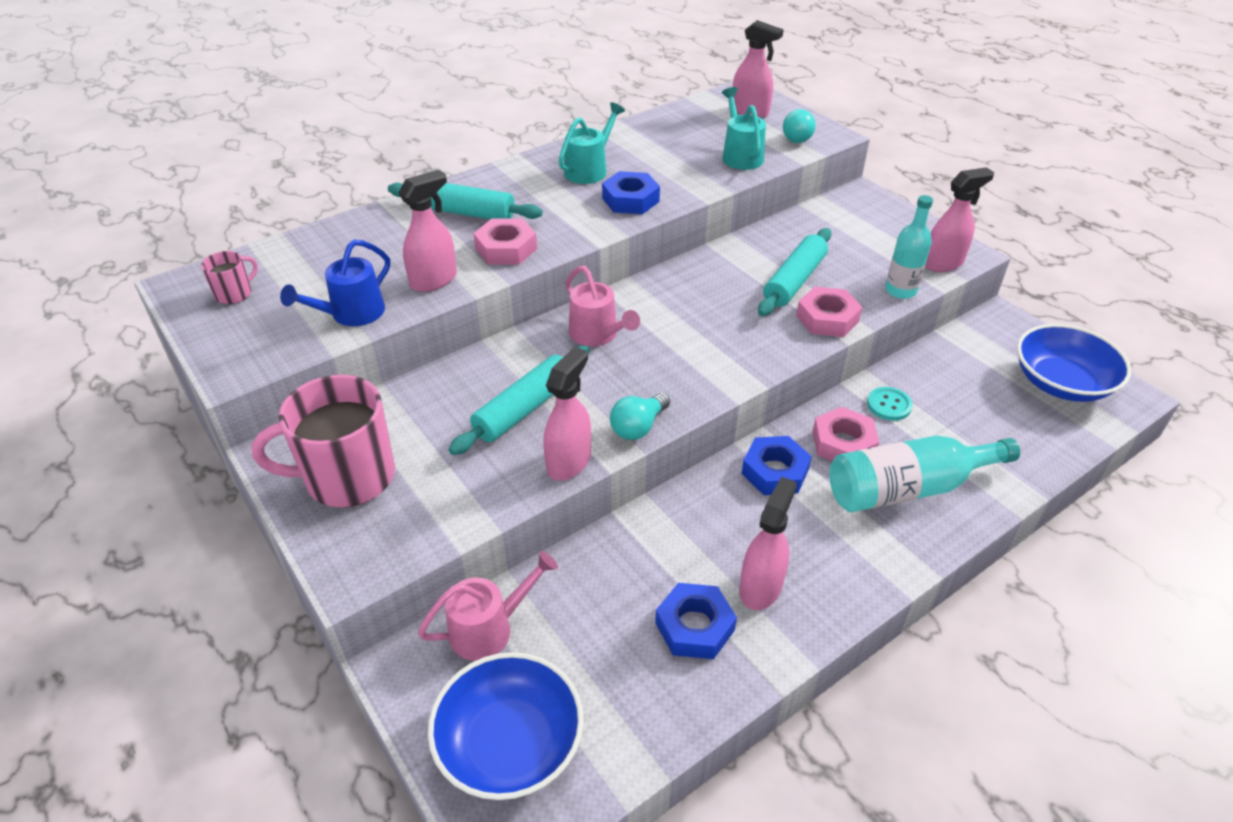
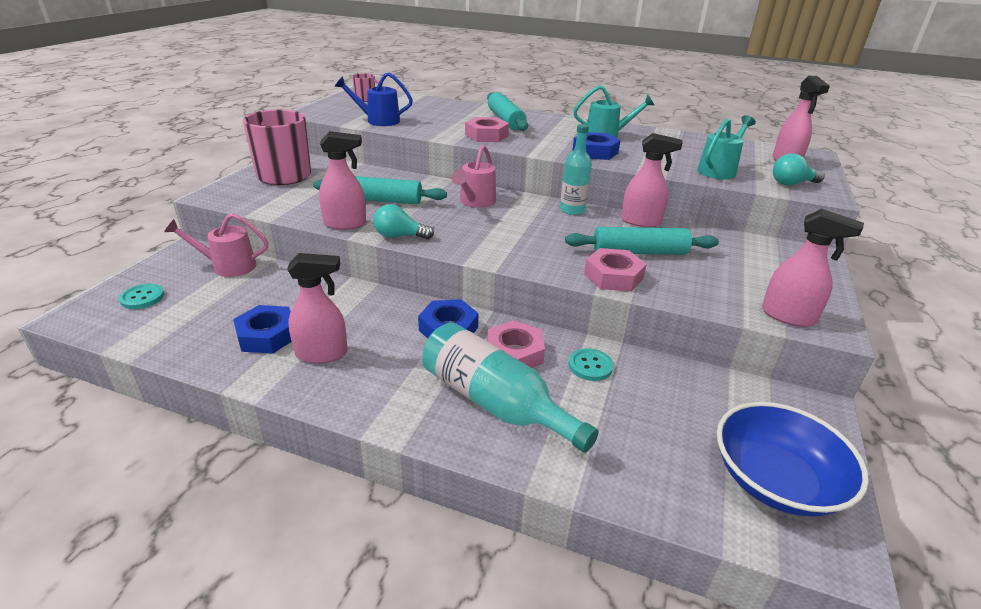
camera: 55 degrees right, 10 degrees down
(434, 280) = (431, 128): pink spray bottle -> pink spray bottle (641, 222)
(490, 628) = (227, 266): pink watering can -> pink watering can turned 150 degrees clockwise
(510, 744) = (142, 298): blue bowl -> turquoise button
(900, 290) = (707, 302): turquoise bottle -> turquoise bottle (572, 210)

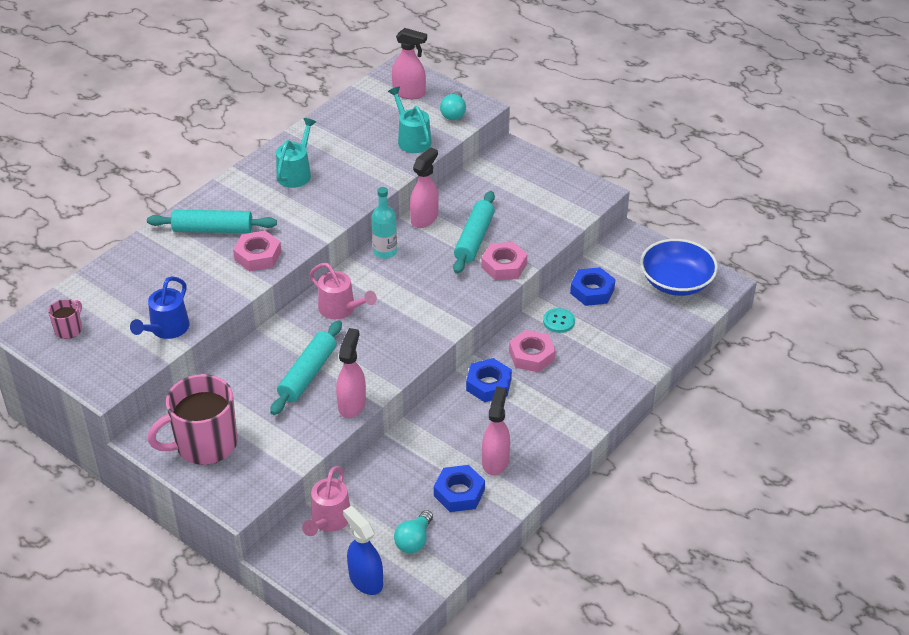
camera: 70 degrees left, 10 degrees up
(142, 298) = (365, 580): turquoise button -> blue spray bottle
(399, 236) = (391, 372): turquoise light bulb -> turquoise light bulb (414, 540)
(495, 402) = (579, 378): turquoise bottle -> none
(595, 152) = (338, 196): blue nut -> blue nut (592, 291)
(788, 316) = (581, 204): pink spray bottle -> none

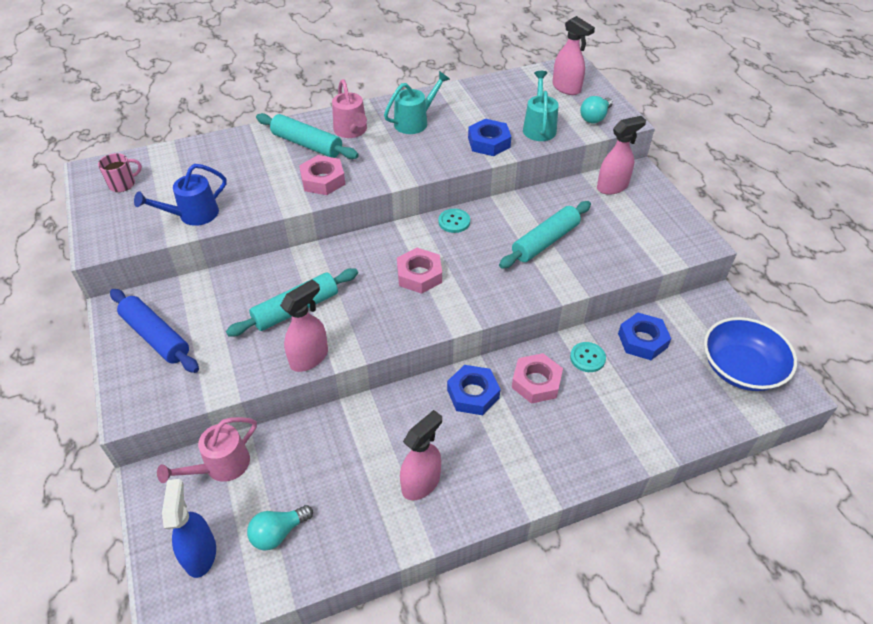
camera: 30 degrees right, 5 degrees up
(204, 444) = (156, 337): pink mug -> blue rolling pin
(341, 309) = (374, 260): pink watering can -> pink watering can (352, 131)
(385, 251) = (454, 222): turquoise bottle -> turquoise button
(424, 218) = (512, 205): pink spray bottle -> pink spray bottle (612, 187)
(459, 493) = (360, 501): blue nut -> blue nut (489, 142)
(504, 266) = (556, 279): pink nut -> pink nut (419, 275)

